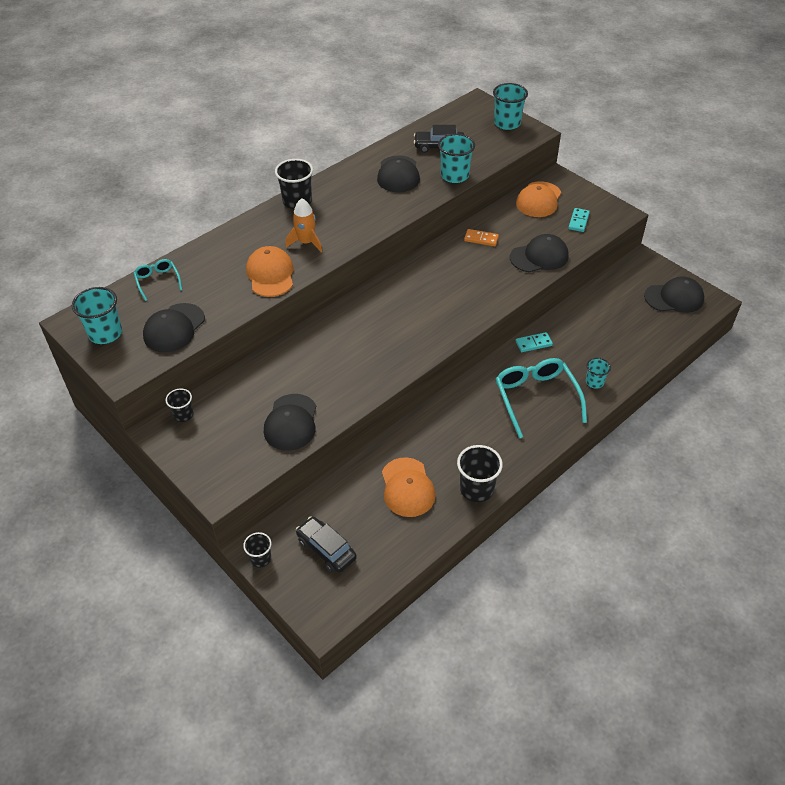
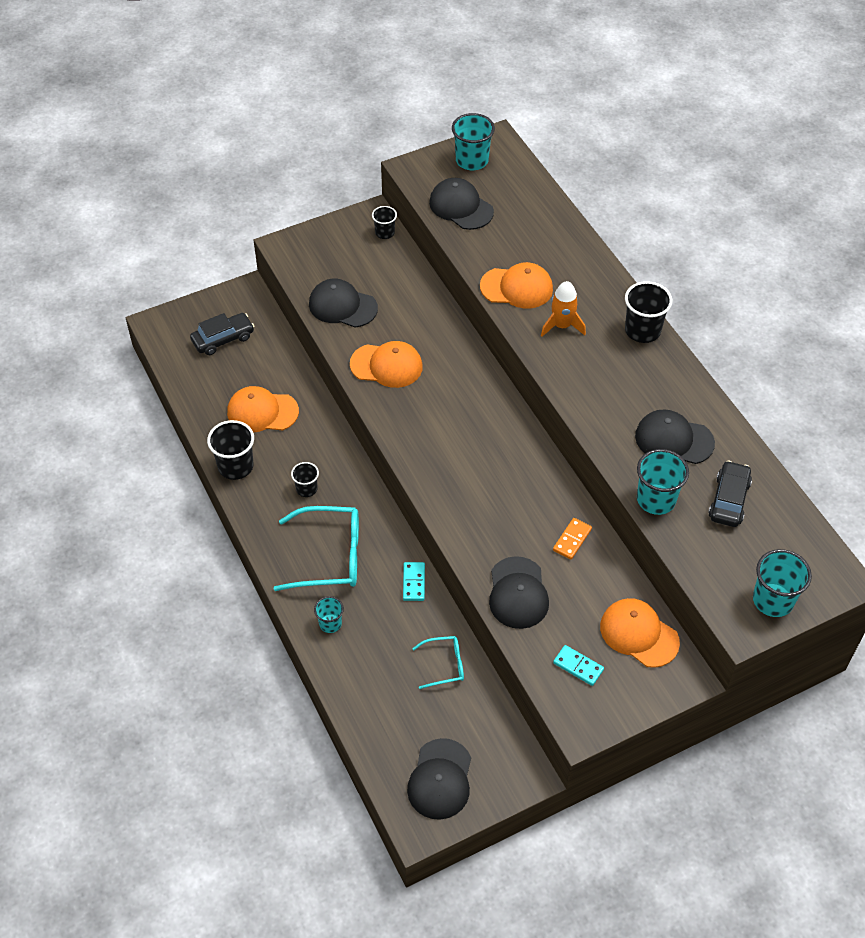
camera: 105 degrees right, 5 degrees up
(158, 281) = (536, 201): turquoise glasses -> turquoise glasses (444, 665)
(260, 558) = (235, 294): black cup -> black cup (306, 489)
(354, 374) = (386, 365): none -> orange cap

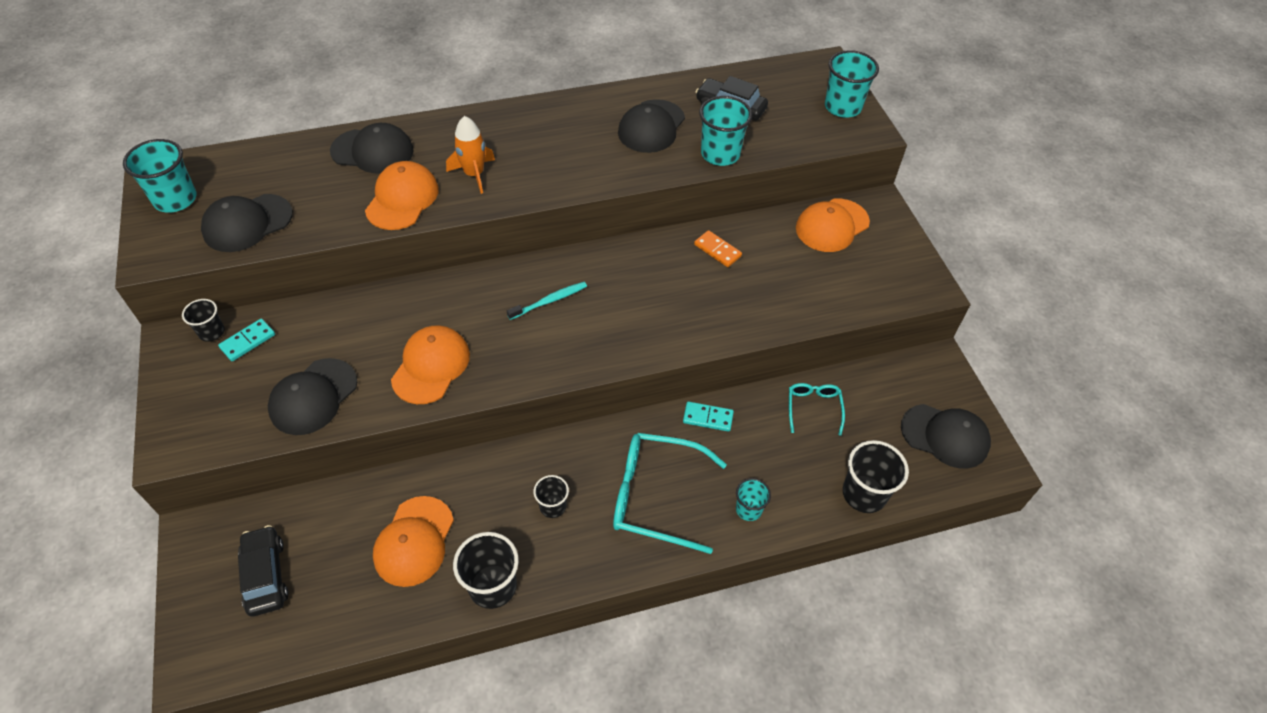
camera: 80 degrees left, 0 degrees up
(329, 556) = (656, 496): turquoise glasses -> turquoise glasses turned 90 degrees counterclockwise
(473, 426) = (549, 301): none -> turquoise toothbrush
(518, 593) = (775, 305): black cap -> black cap (372, 151)
(578, 666) = (864, 276): turquoise domino -> turquoise domino (248, 341)
(642, 330) = (506, 117): black cup -> black cup (864, 494)

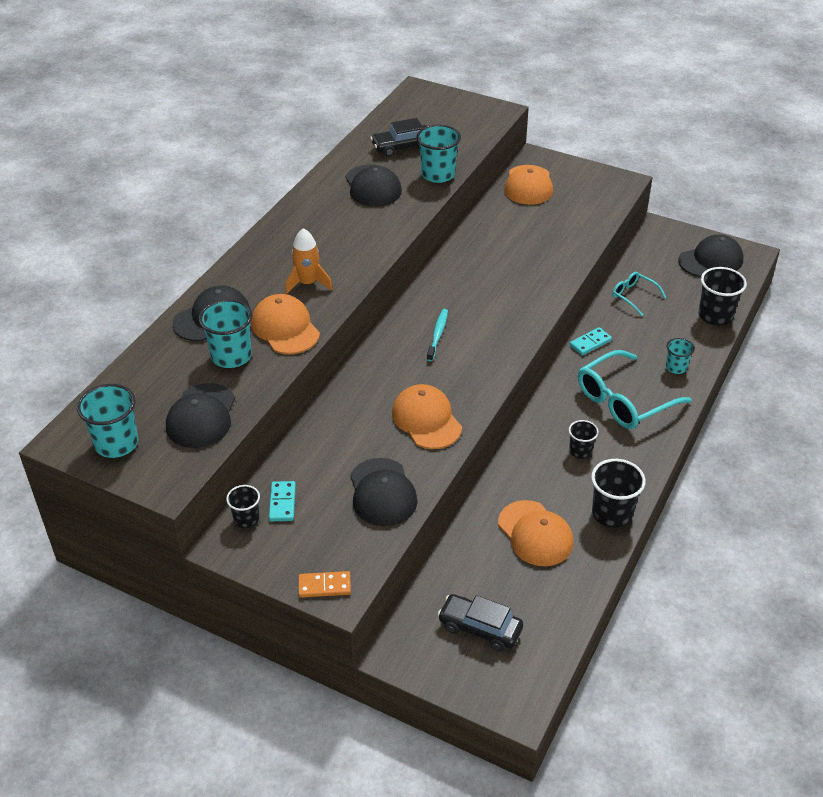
camera: 45 degrees left, 10 degrees down
(717, 250) = (488, 240): orange domino -> orange domino (324, 586)
(842, 107) = (464, 107): turquoise cup -> turquoise cup (231, 356)

